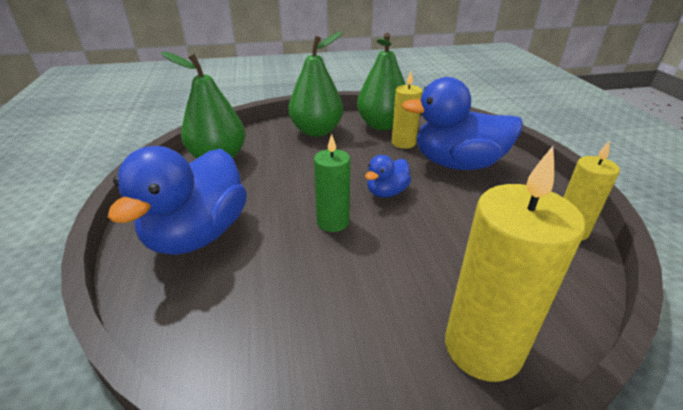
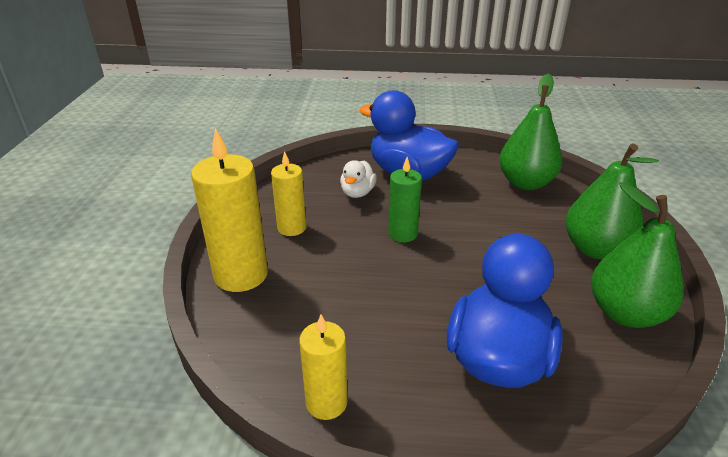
camera: 105 degrees right, 0 degrees up
(252, 273) = (357, 193): none -> white duck
(386, 192) = (442, 275): blue duck -> none
(403, 143) = (564, 320): yellow candle -> yellow candle (292, 228)

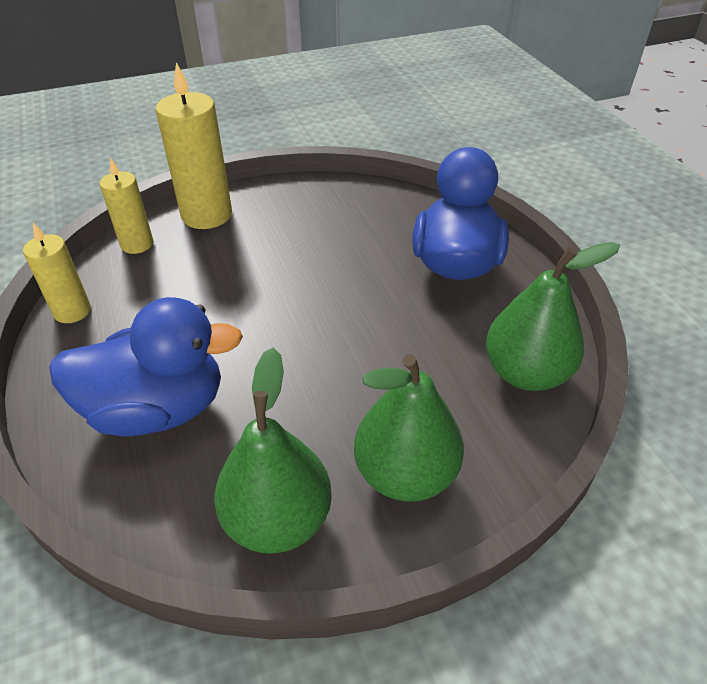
camera: 65 degrees right, 10 degrees up
(292, 228) = (291, 217): yellow candle -> yellow candle (137, 244)
(357, 193) = (383, 238): white duck -> none
(403, 234) = (327, 291): green candle -> none

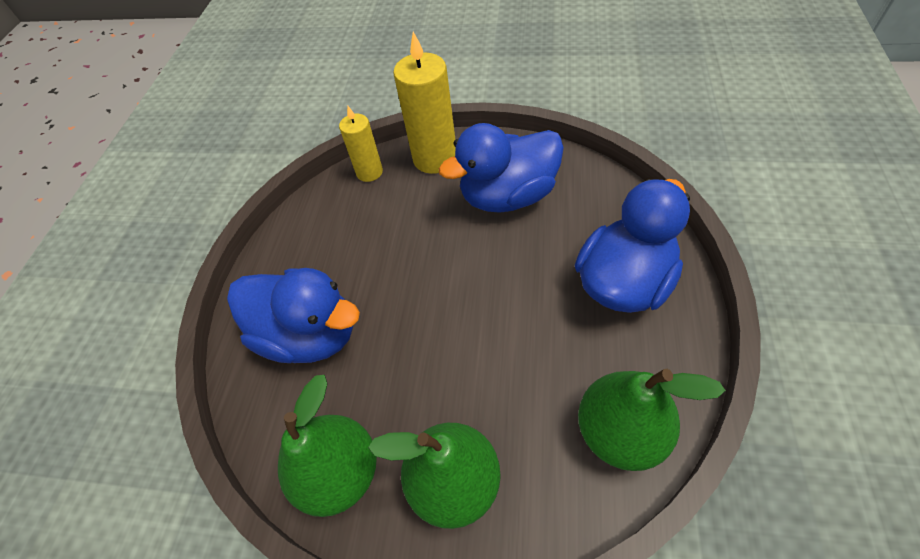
camera: 35 degrees right, 10 degrees up
(72, 311) = (297, 222): yellow candle -> none
(305, 227) = (508, 196): none -> blue duck

